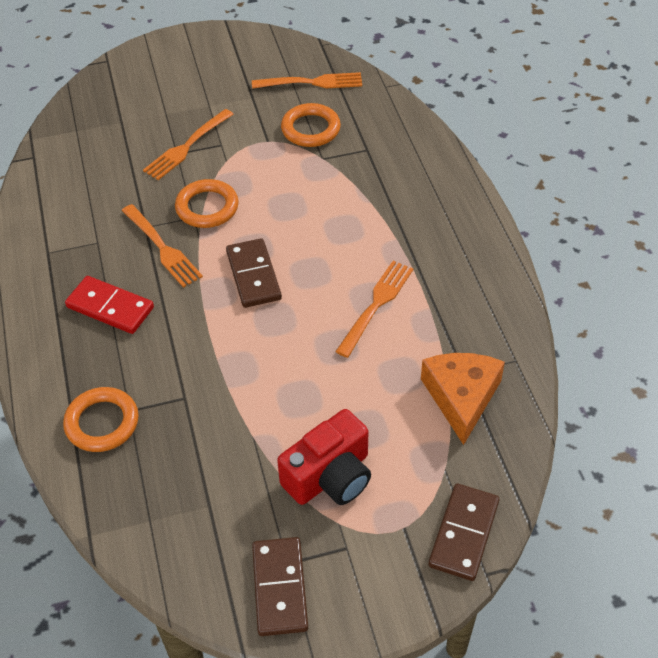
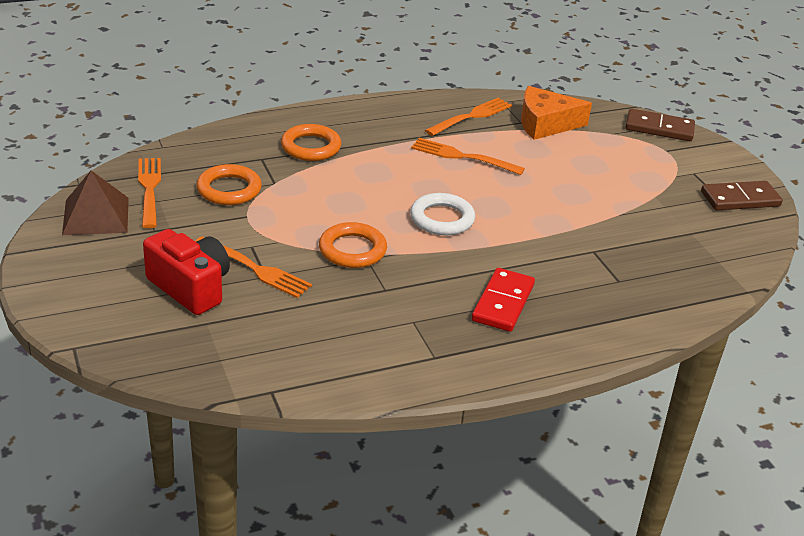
camera: 100 degrees left, 15 degrees down
(102, 423) = (638, 295): orange ring -> orange ring (311, 147)
(162, 248) = (415, 275): orange fork -> orange fork (471, 116)
(253, 275) = (442, 219): brown domino -> white ring
(272, 57) = (95, 216): none -> brown pyramid
(330, 476) = (639, 179): red camera -> red camera (190, 288)

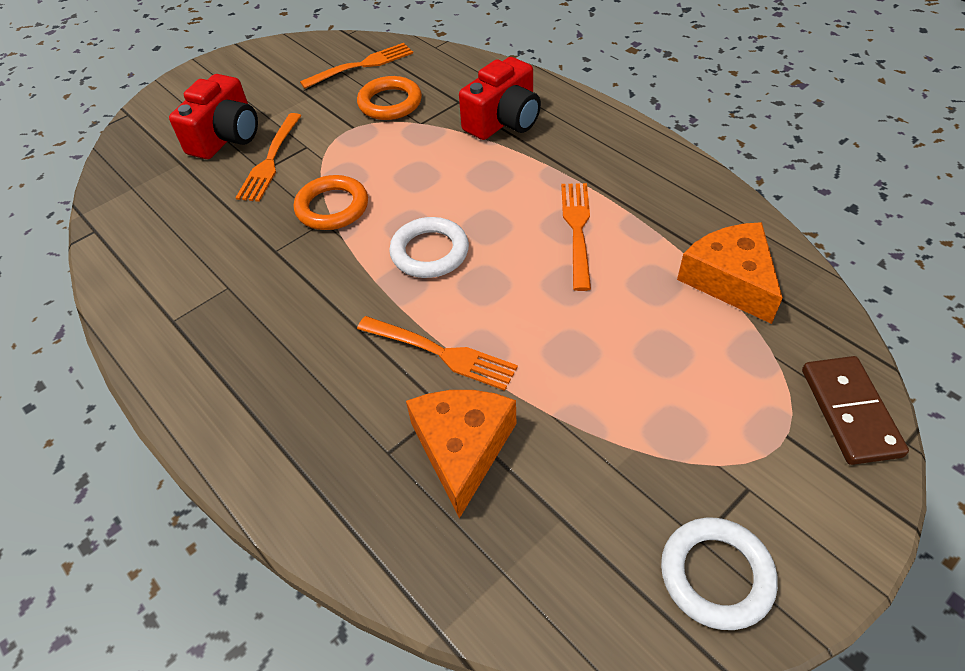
camera: 75 degrees right, 15 degrees up
(95, 216) = (306, 57): brown pyramid -> none
(311, 147) = (503, 121): orange ring -> red camera
(471, 116) = (680, 209): orange fork -> orange fork (441, 353)
(503, 303) = (288, 348): red domino -> none
(629, 252) = (462, 448): none -> orange cheese
(740, 199) = (716, 575): brown domino -> white ring

